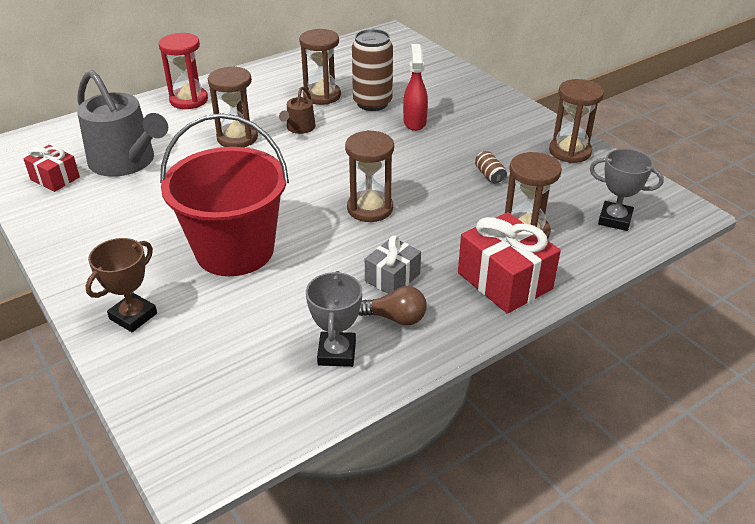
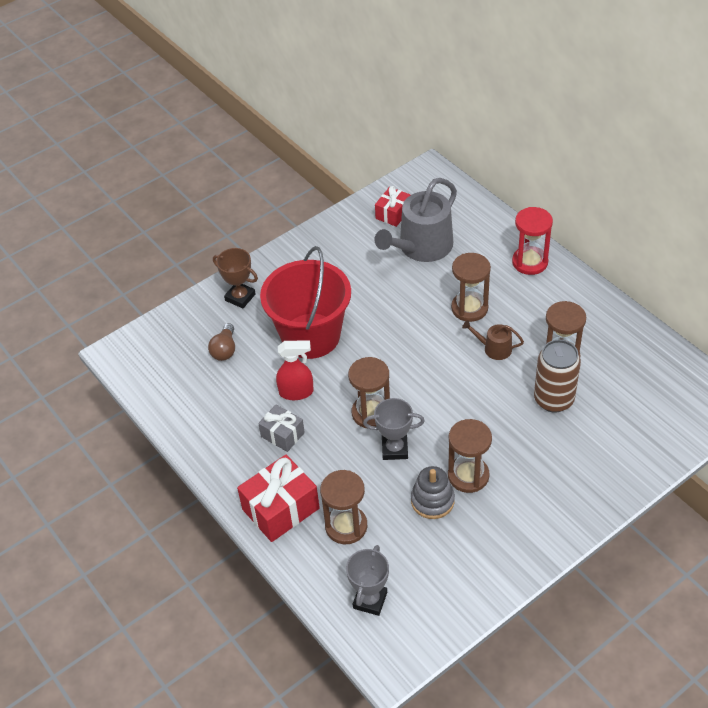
camera: 90 degrees right, 10 degrees up
(337, 353) = (204, 409): grey trophy -> grey trophy (394, 449)
(395, 318) = (238, 440): brown light bulb -> brown light bulb (224, 350)
(414, 122) = (522, 437): red spray bottle -> red spray bottle (296, 392)
(489, 175) = (432, 500): brown can -> grey stacking toy
(570, 151) = (486, 572): brown hourglass -> brown hourglass (468, 475)

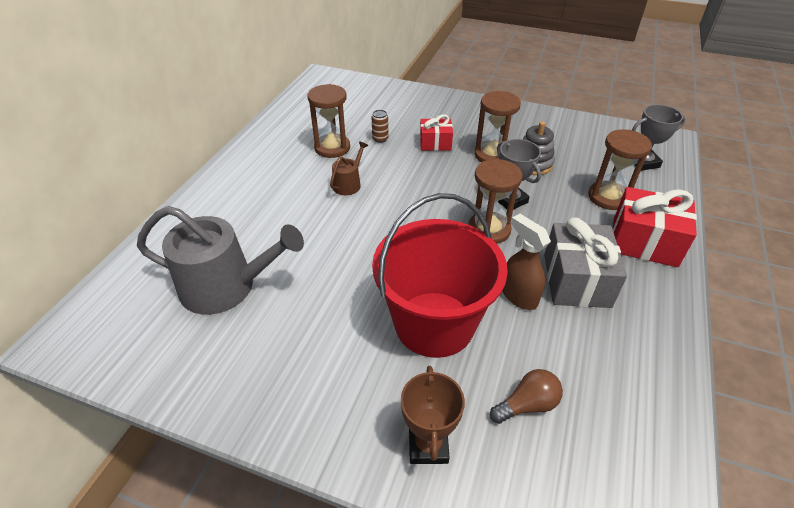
camera: 125 degrees left, 5 degrees down
(282, 434) = (576, 280): grey gift -> grey gift, size x1.69
(296, 392) = (518, 296): red spray bottle -> brown spray bottle
(393, 214) = (168, 342): red gift -> red gift (435, 143)
(469, 308) = (306, 215): brown hourglass -> none
(494, 348) = (348, 184): brown watering can -> brown watering can turned 135 degrees counterclockwise
(530, 262) = (216, 198): red hourglass -> none
(553, 399) = (380, 139): brown can -> brown can, size x0.45

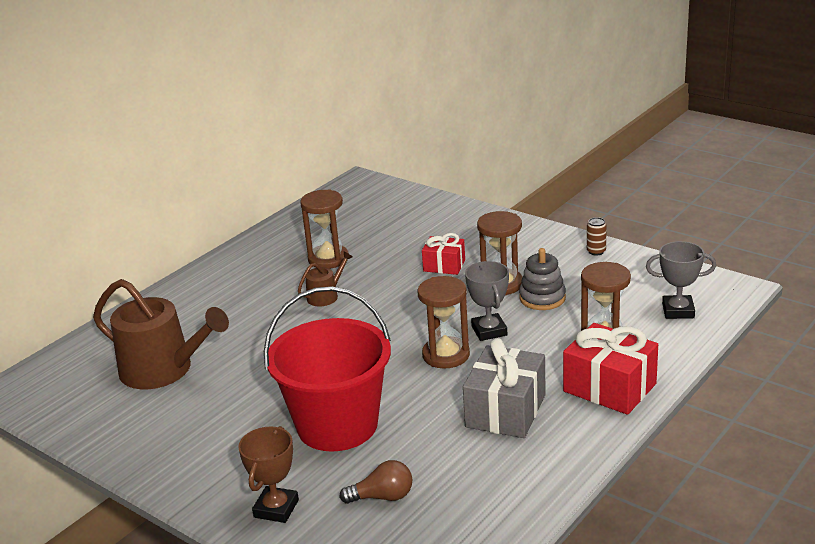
camera: 20 degrees right, 15 degrees down
(226, 287) = (163, 370): grey watering can -> brown watering can
(380, 139) = (385, 255): brown can -> brown can (596, 251)
(518, 296) = (435, 415): brown spray bottle -> none

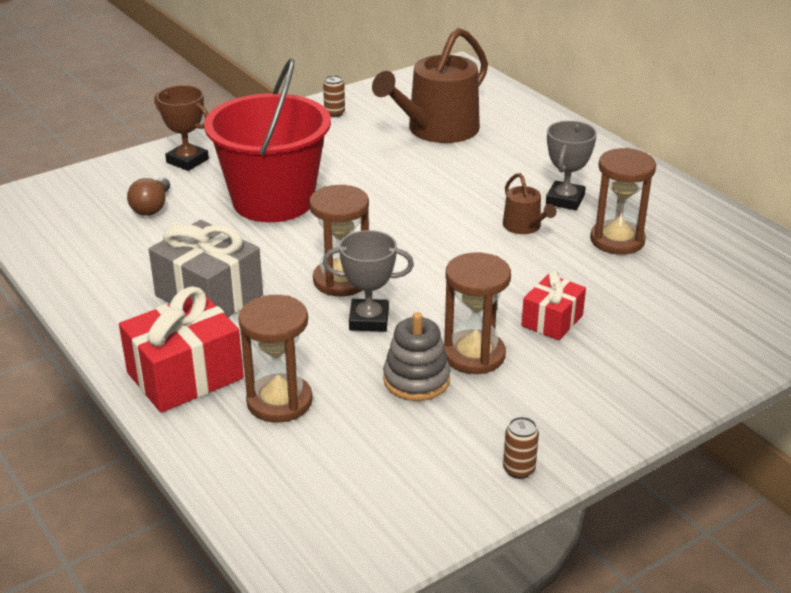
camera: 105 degrees right, 5 degrees up
(136, 441) = (334, 113): none -> brown can
(678, 311) = (298, 494): grey trophy -> grey trophy (565, 200)

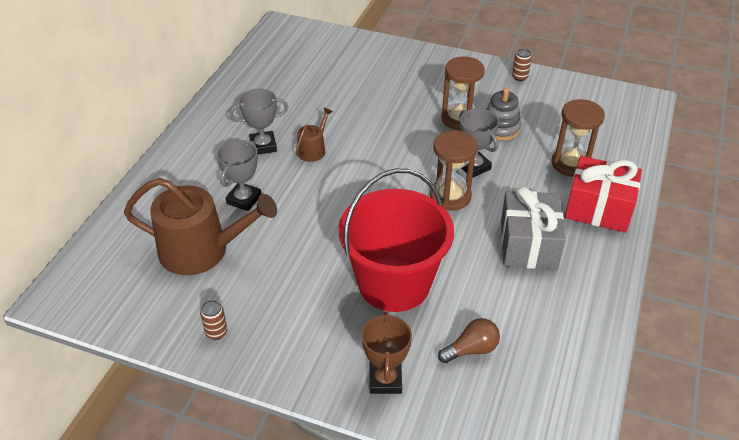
camera: 125 degrees left, 10 degrees up
(484, 166) = (244, 199): none -> grey trophy
(552, 321) = (401, 105): red gift -> none
(617, 240) = (295, 110): brown hourglass -> none

